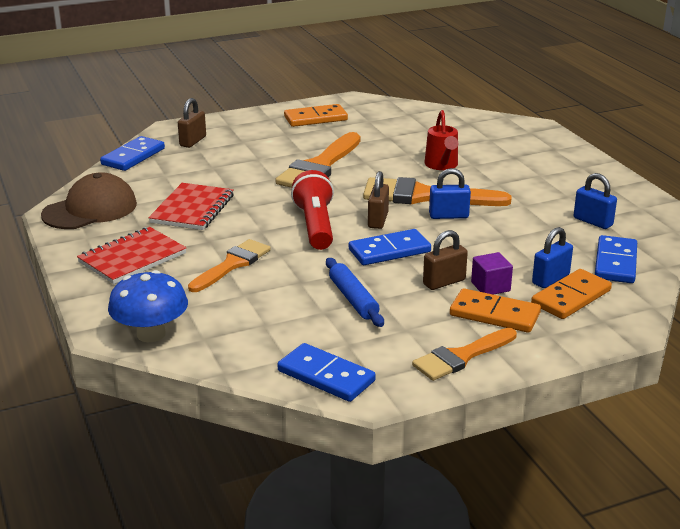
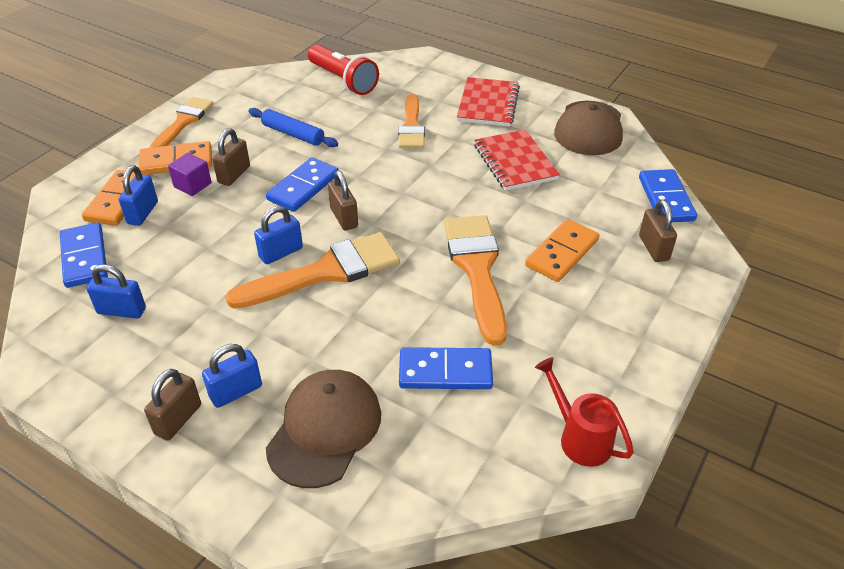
camera: 145 degrees right, 15 degrees up
(151, 334) = (397, 65): blue mushroom -> none
(315, 118) = (593, 366): orange domino -> orange domino (562, 253)
(315, 226) = (392, 188): red flashlight -> red flashlight (343, 80)
(326, 376) = (263, 81): blue domino -> blue domino (445, 372)
(442, 165) = (347, 337): red watering can -> red watering can (579, 437)
(488, 141) = (325, 429): none -> brown cap
(530, 166) = (236, 391): none -> blue padlock
(572, 166) = (178, 419): none -> brown padlock

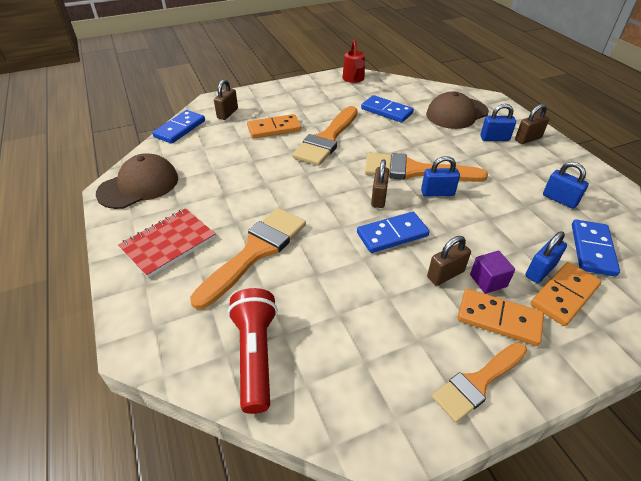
camera: 145 degrees left, 0 degrees up
(293, 134) = (365, 297): blue rolling pin -> none
(411, 126) = (255, 252): orange brush -> orange brush, size x1.53
(515, 162) = (224, 185): red notebook -> none

